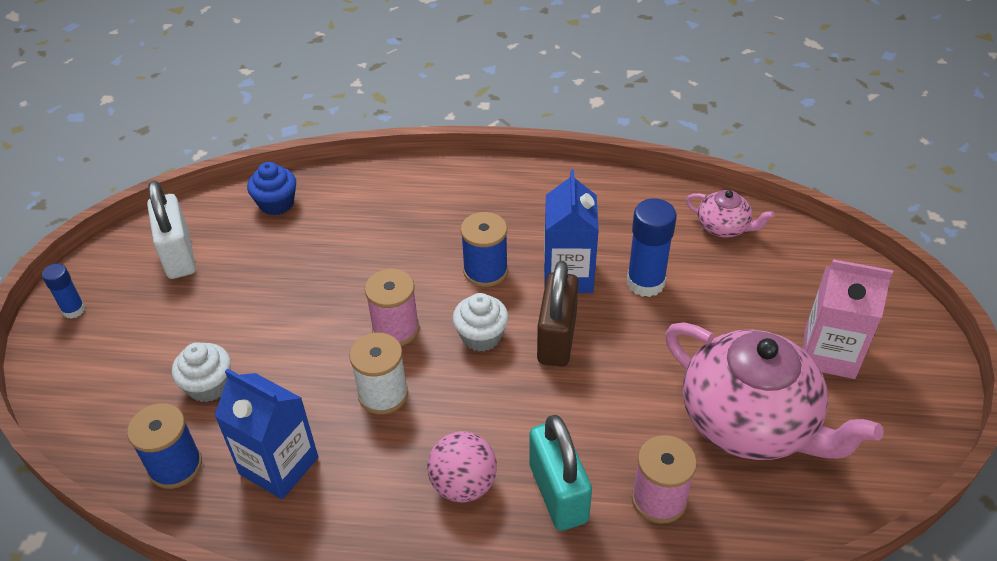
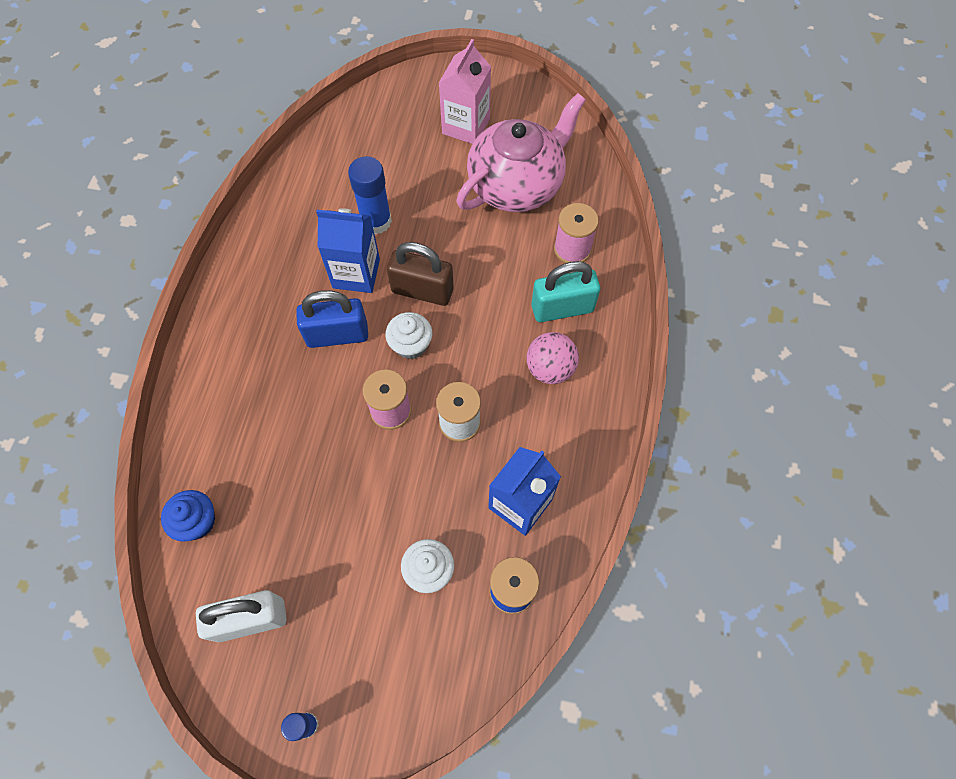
camera: 85 degrees left, 20 degrees up
(485, 271) = (337, 335): blue spool -> blue padlock
(723, 227) = (327, 157): pink teapot -> none

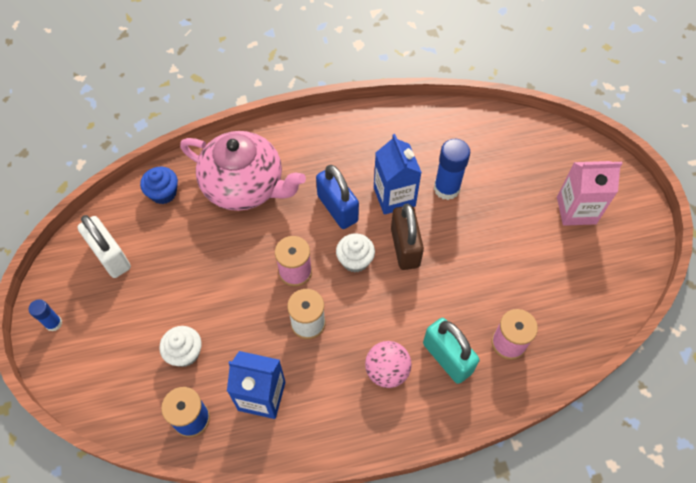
camera: 65 degrees right, 5 degrees down
(517, 185) = (544, 273): pink teapot -> pink teapot (245, 186)

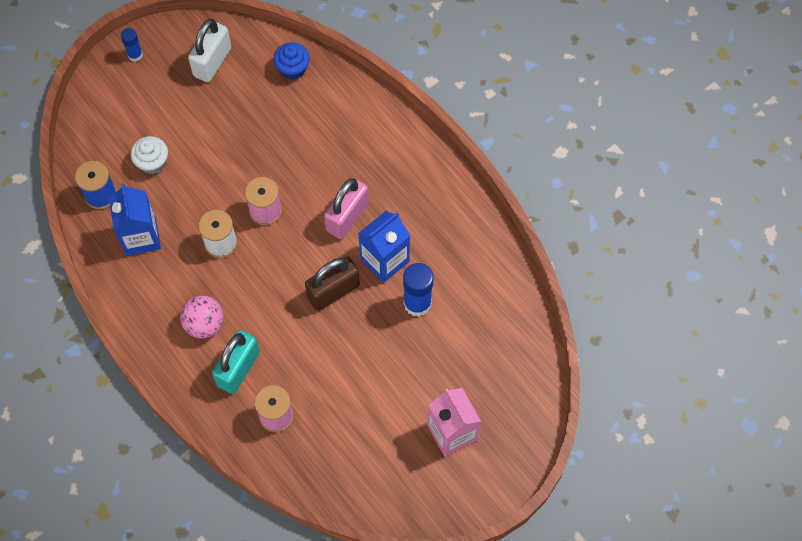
camera: 65 degrees right, 5 degrees up
(245, 186) = (332, 129): pink teapot -> none
(337, 208) = (347, 217): blue padlock -> pink padlock
(355, 260) = (299, 255): white cupcake -> none

